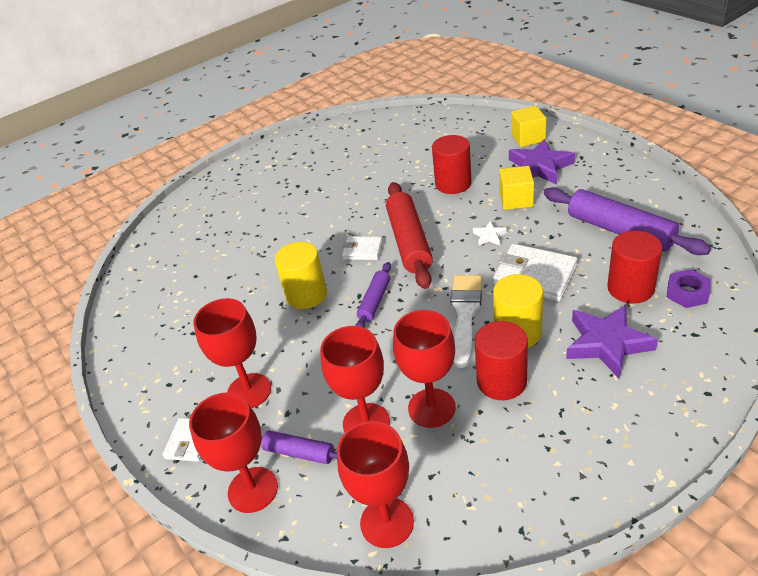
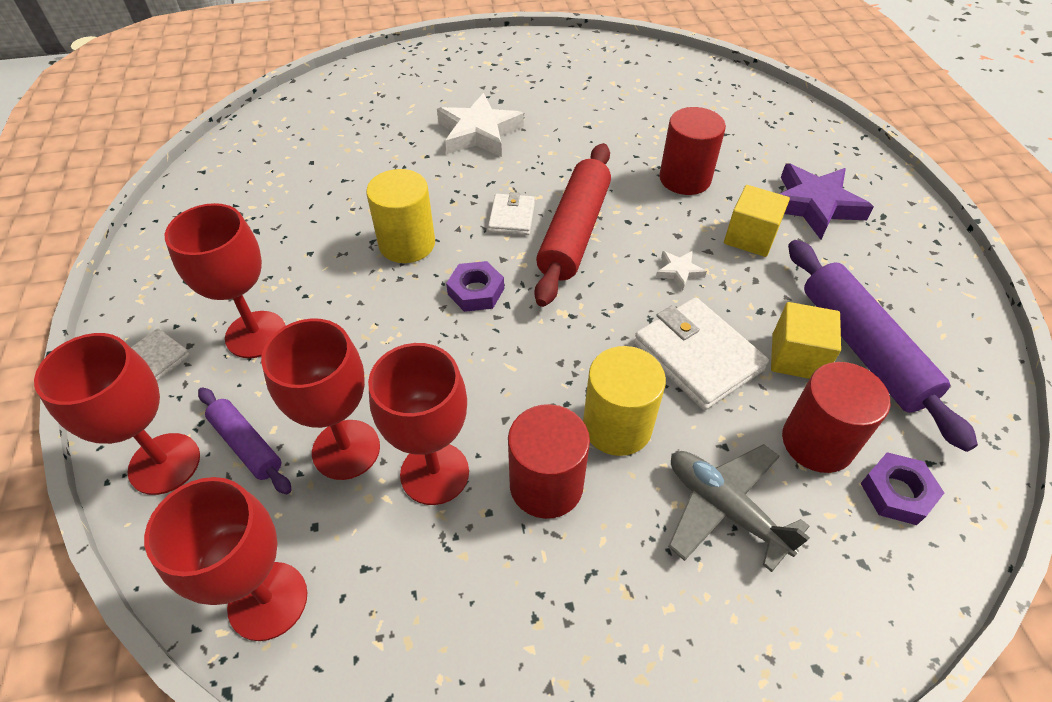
camera: 20 degrees right, 10 degrees up
(299, 210) = (478, 132): none -> white star
(362, 250) = (512, 217): white wallet -> white wallet turned 60 degrees clockwise
(375, 301) = (476, 291): purple rolling pin -> purple nut
(465, 314) = (569, 365): white brush -> none
(528, 138) = (828, 157): yellow cube -> yellow cube (796, 357)
(607, 344) = (724, 508): purple star -> grey plane

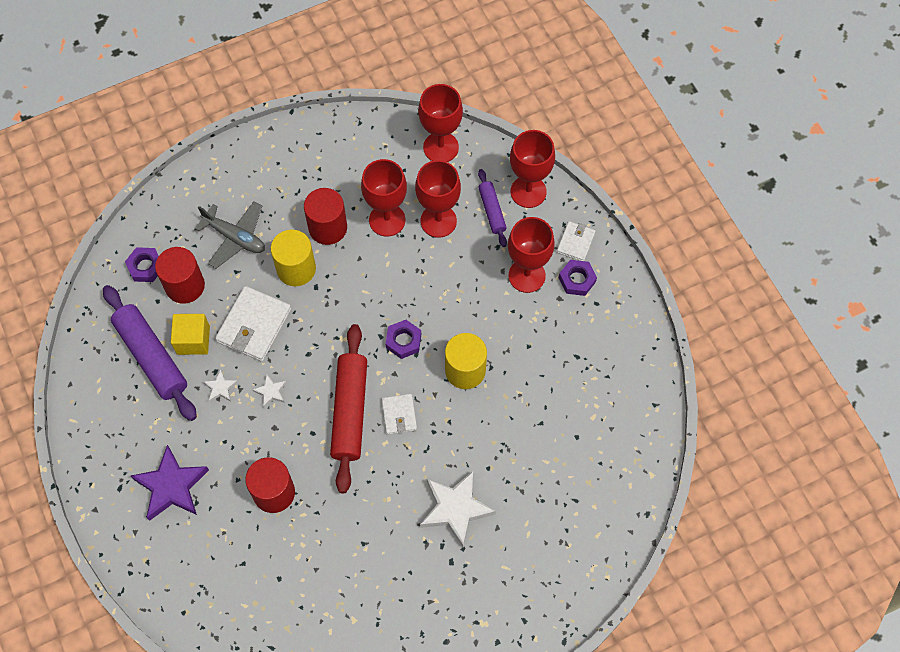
camera: 165 degrees right, 15 degrees up
(189, 313) = (577, 280): none -> purple nut
(247, 445) = (492, 211): purple rolling pin -> purple rolling pin turned 45 degrees clockwise
(697, 356) = (254, 325): white wallet -> white wallet turned 75 degrees clockwise
(750, 237) = (221, 438): yellow cube -> none
(752, 289) = (220, 388): none -> white star

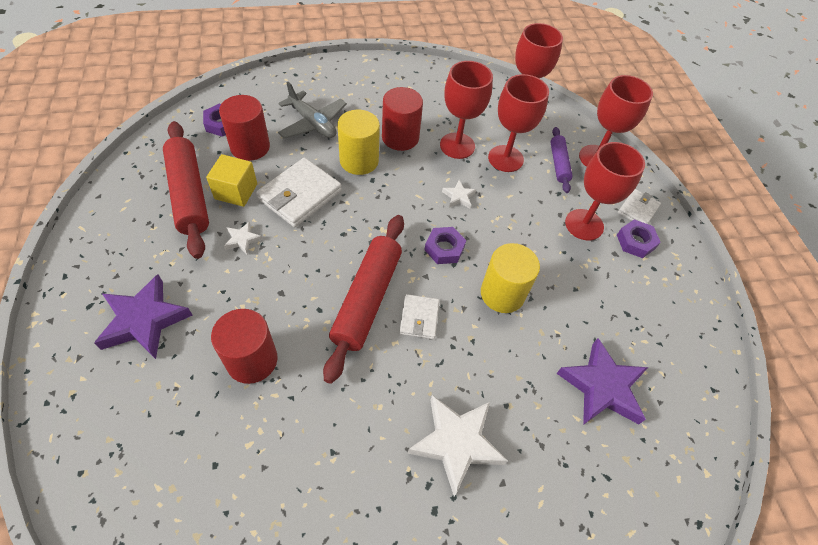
camera: 10 degrees right, 10 degrees down
(152, 357) = (189, 194): purple rolling pin -> red rolling pin
(271, 392) = (291, 257): white star -> white star (459, 196)
(563, 429) = (602, 387): none -> purple star

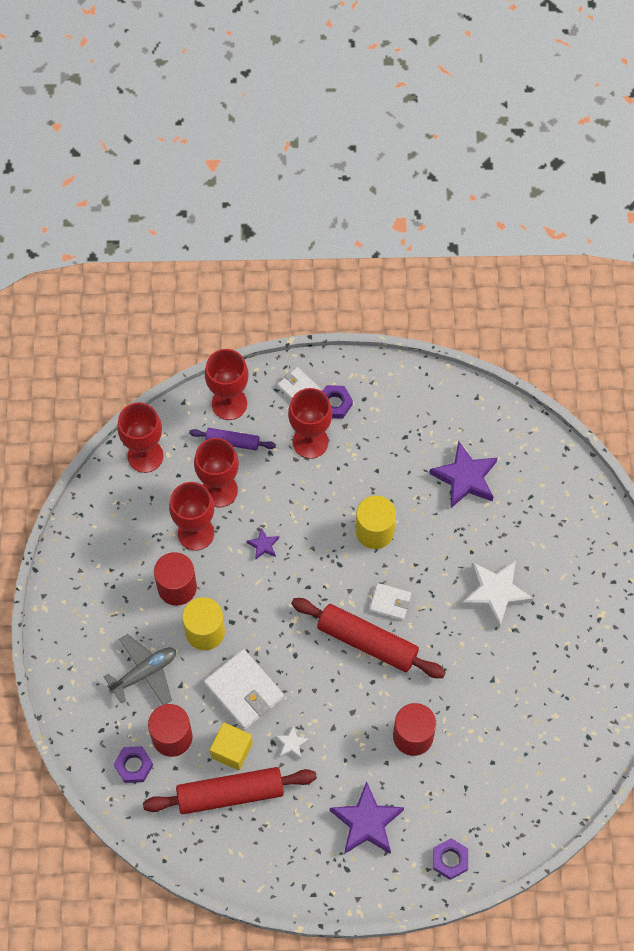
camera: 75 degrees left, 10 degrees up
(444, 248) = (322, 569): purple nut -> purple nut (450, 860)
(459, 196) = (263, 545): white star -> purple star

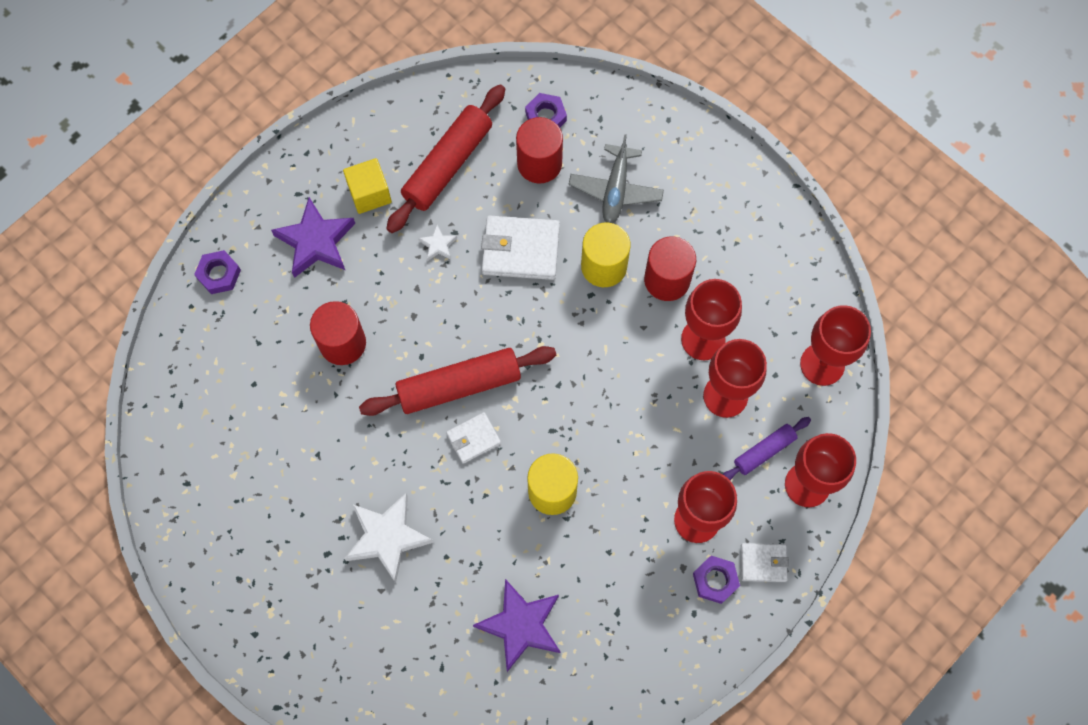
camera: 135 degrees right, 5 degrees up
(232, 750) = (481, 197): yellow cube -> yellow cube (369, 193)
(263, 545) = (635, 384): purple star -> none

